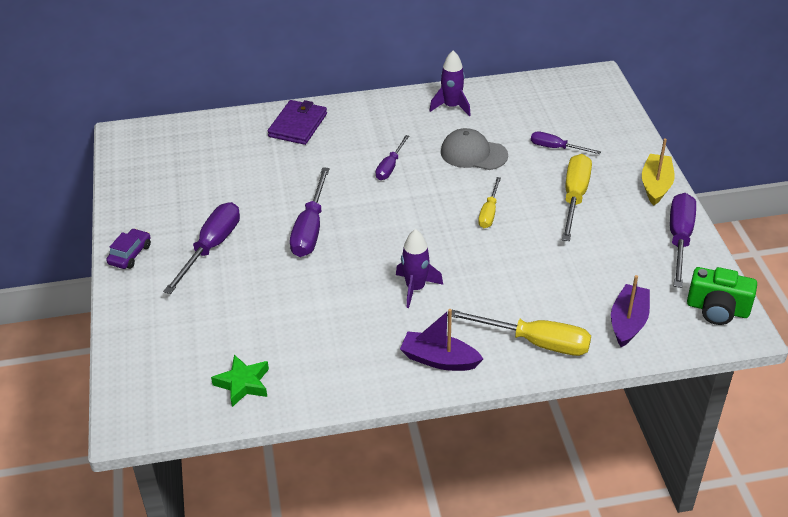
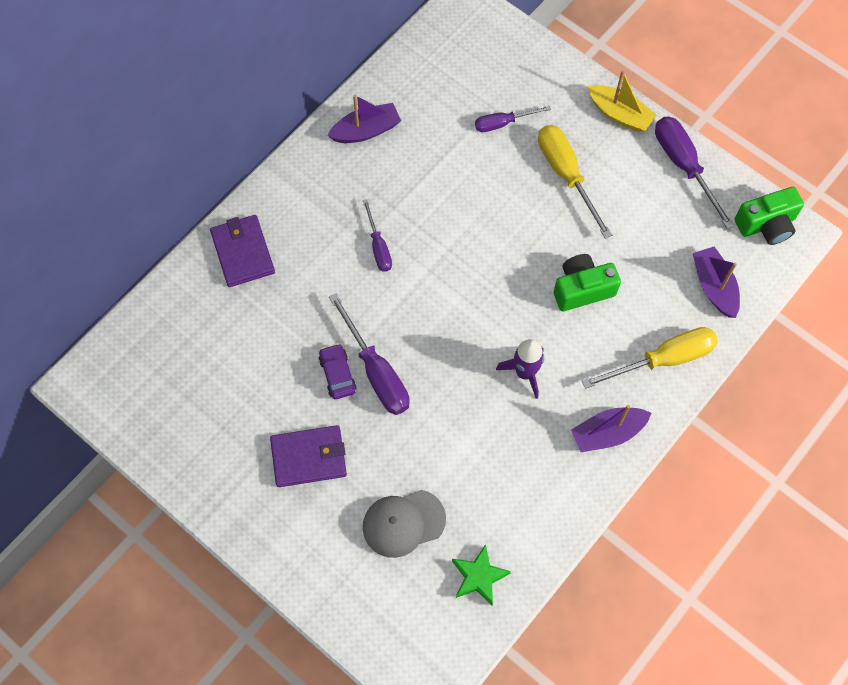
camera: 40 degrees left, 25 degrees up
(130, 254) = (242, 520): purple car -> purple car (337, 374)
(211, 247) = (309, 457): purple screwdriver -> purple wallet
(451, 106) = (366, 130): purple rocket -> purple boat
(473, 153) = (437, 179): grey cap -> grey cap (403, 523)
(489, 212) = (511, 243): yellow screwdriver -> none
(515, 266) = (582, 289): none -> green camera
(656, 185) = (619, 114): yellow boat -> yellow boat turned 150 degrees clockwise

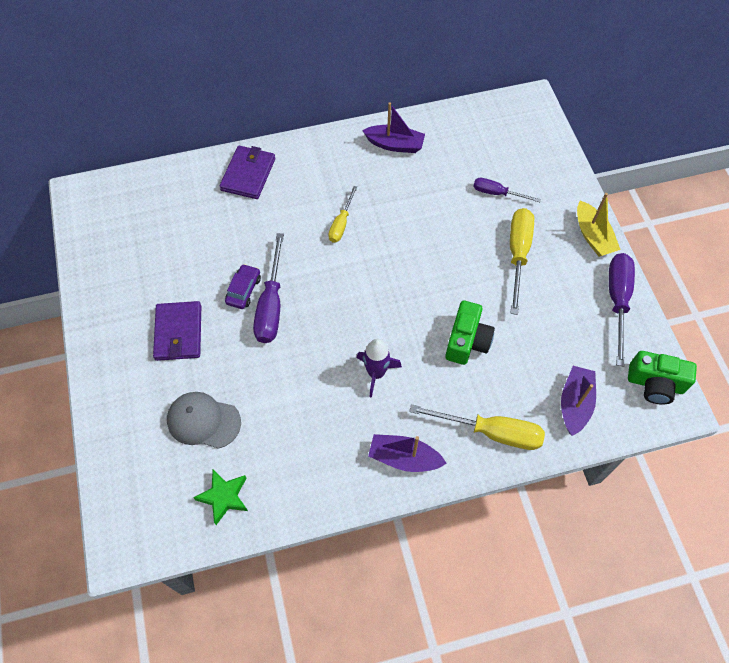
camera: 35 degrees right, 5 degrees down
(309, 457) = (178, 333): purple wallet -> purple wallet turned 60 degrees clockwise
(378, 247) = (341, 224): purple screwdriver -> yellow screwdriver
(582, 289) = (467, 341): green camera -> green camera turned 90 degrees clockwise

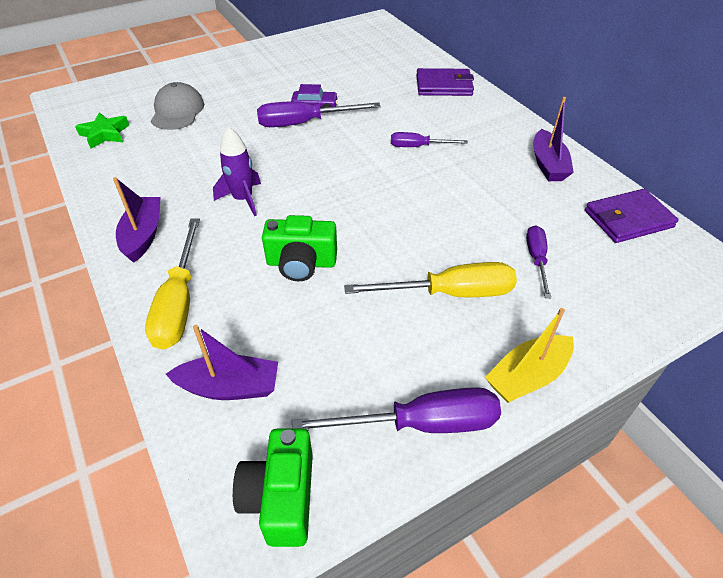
camera: 75 degrees right, 15 degrees down
(178, 333) = (261, 84): purple wallet -> purple wallet (628, 219)
(341, 224) = (418, 146): yellow screwdriver -> purple screwdriver

